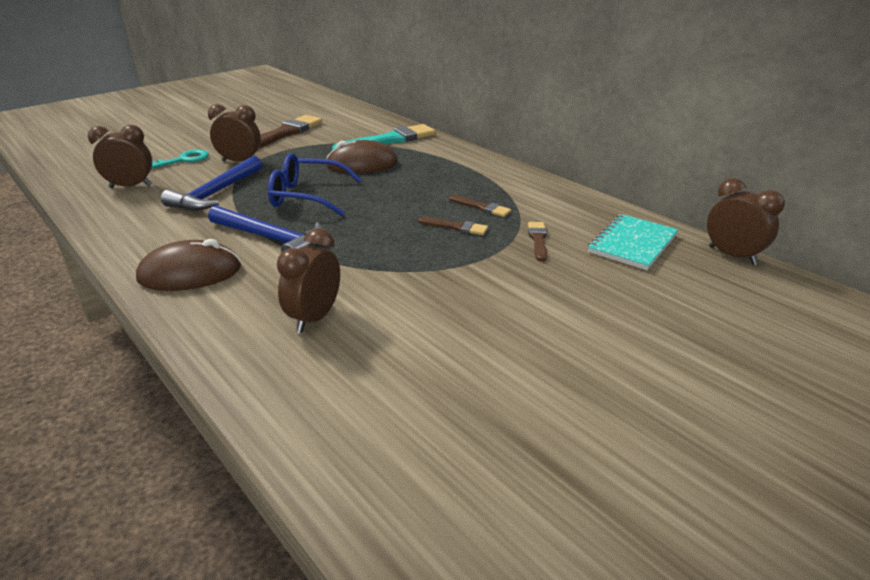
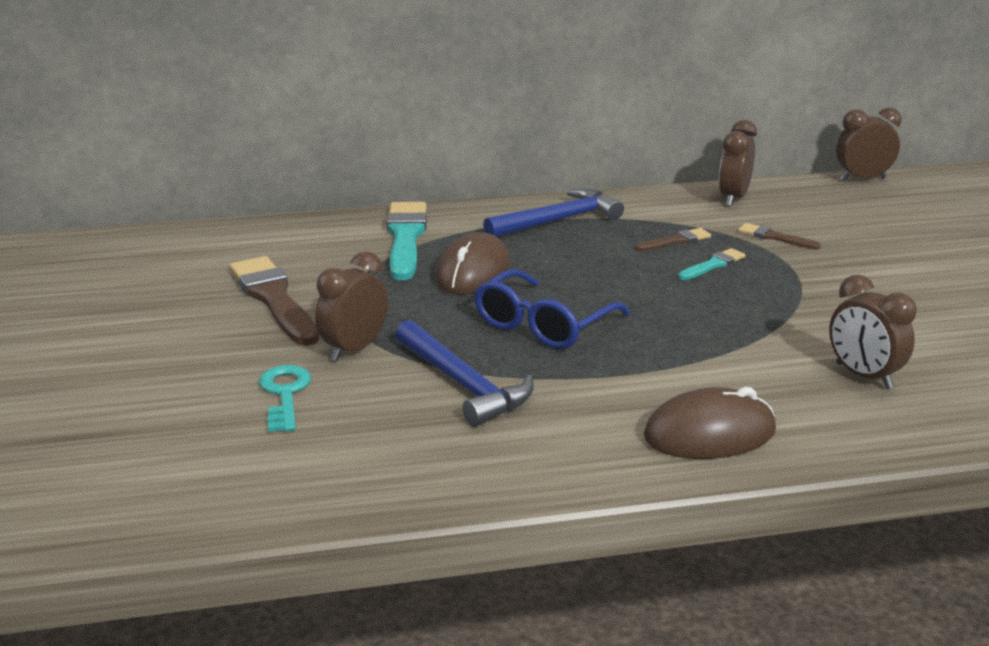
camera: 60 degrees left, 5 degrees down
(131, 186) = (353, 451): brown clock -> brown clock (733, 198)
(190, 273) = (709, 434): brown mouse -> brown mouse turned 60 degrees clockwise
(271, 239) = (654, 369): blue hammer -> blue hammer (558, 220)
(456, 227) = (713, 265): brown brush -> turquoise brush
(632, 244) = (813, 204): turquoise notebook -> none

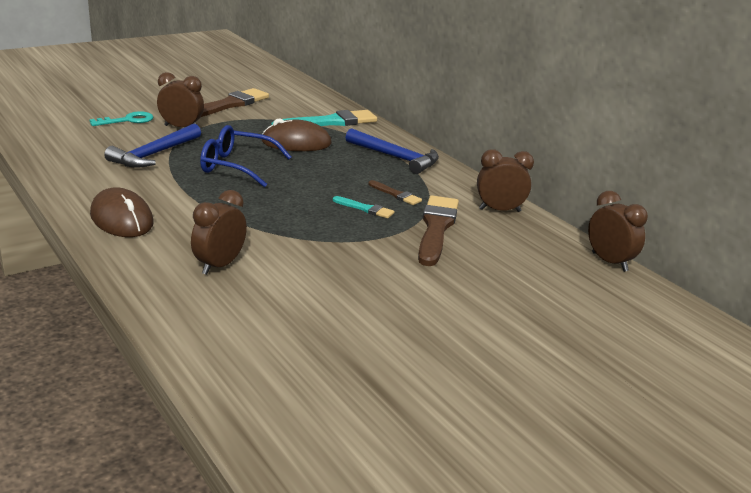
camera: 65 degrees right, 0 degrees up
(774, 237) = (436, 228): brown brush -> brown brush, size x2.03

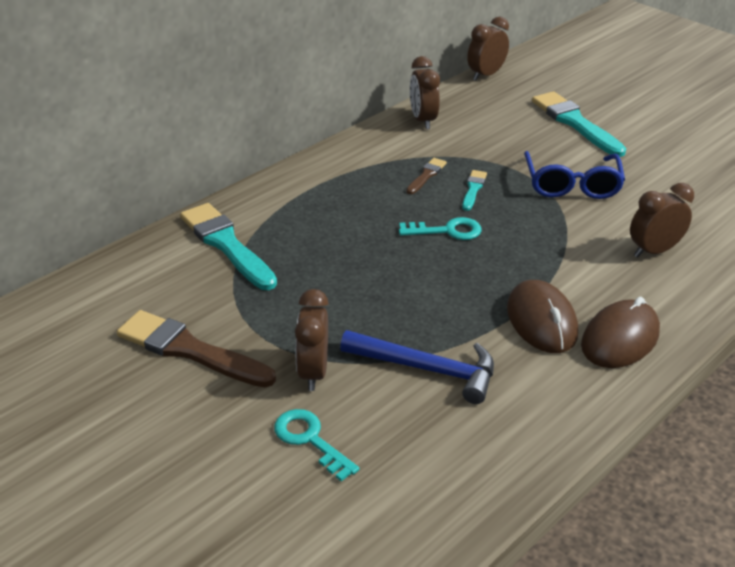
camera: 100 degrees left, 10 degrees up
(220, 265) = (653, 251): brown clock -> brown clock turned 135 degrees clockwise
(236, 166) = (421, 290): blue glasses -> blue glasses (572, 185)
(296, 143) = (317, 259): brown mouse -> brown mouse (541, 321)
(306, 187) = (447, 231): none -> turquoise key
(395, 157) = (324, 184): blue hammer -> none
(436, 228) = (485, 149): brown brush -> none
(485, 289) = (575, 123): none -> turquoise brush

